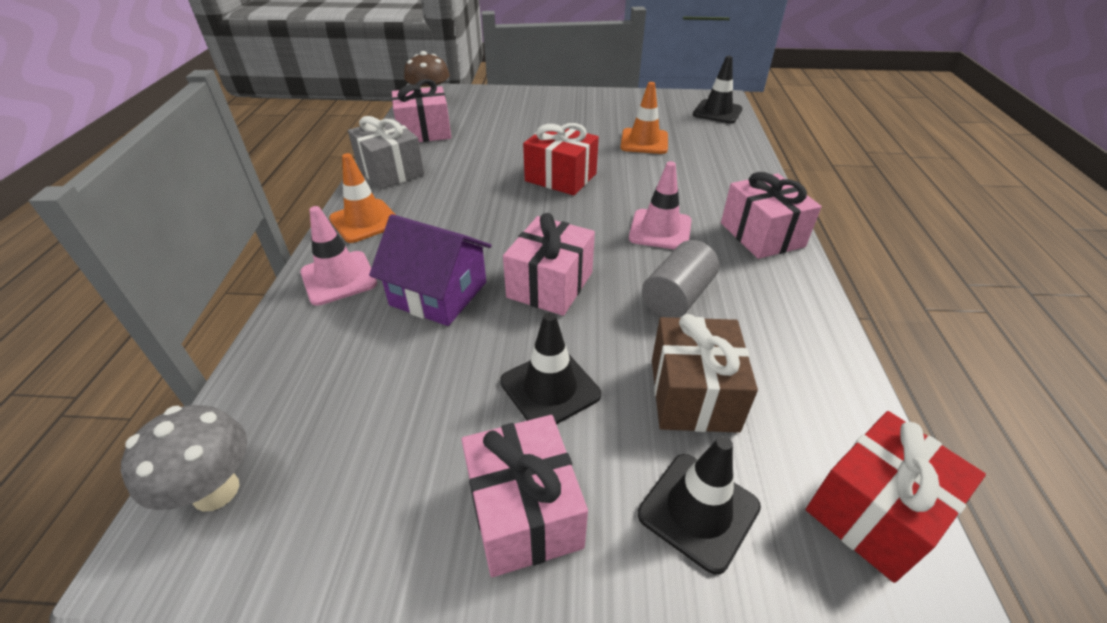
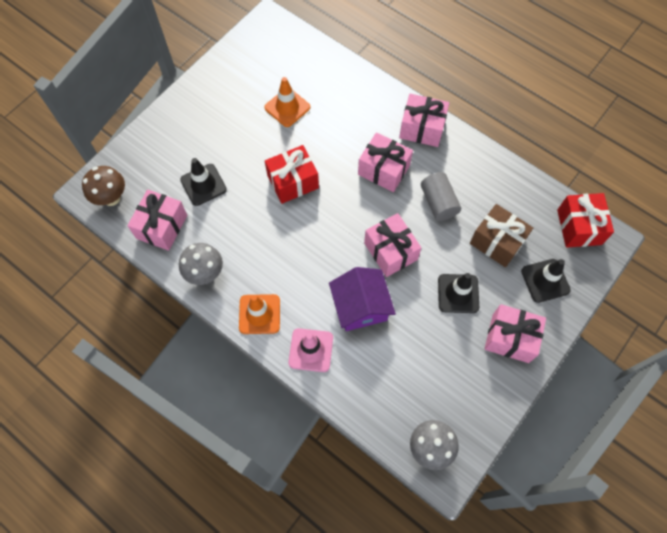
camera: 55 degrees left, 25 degrees up
(391, 171) = (205, 273): grey gift -> grey mushroom
(438, 293) = (360, 306): purple house -> purple house turned 75 degrees counterclockwise
(660, 230) = (383, 170): pink traffic cone -> pink gift
(717, 112) = (284, 38): black traffic cone -> black traffic cone (203, 185)

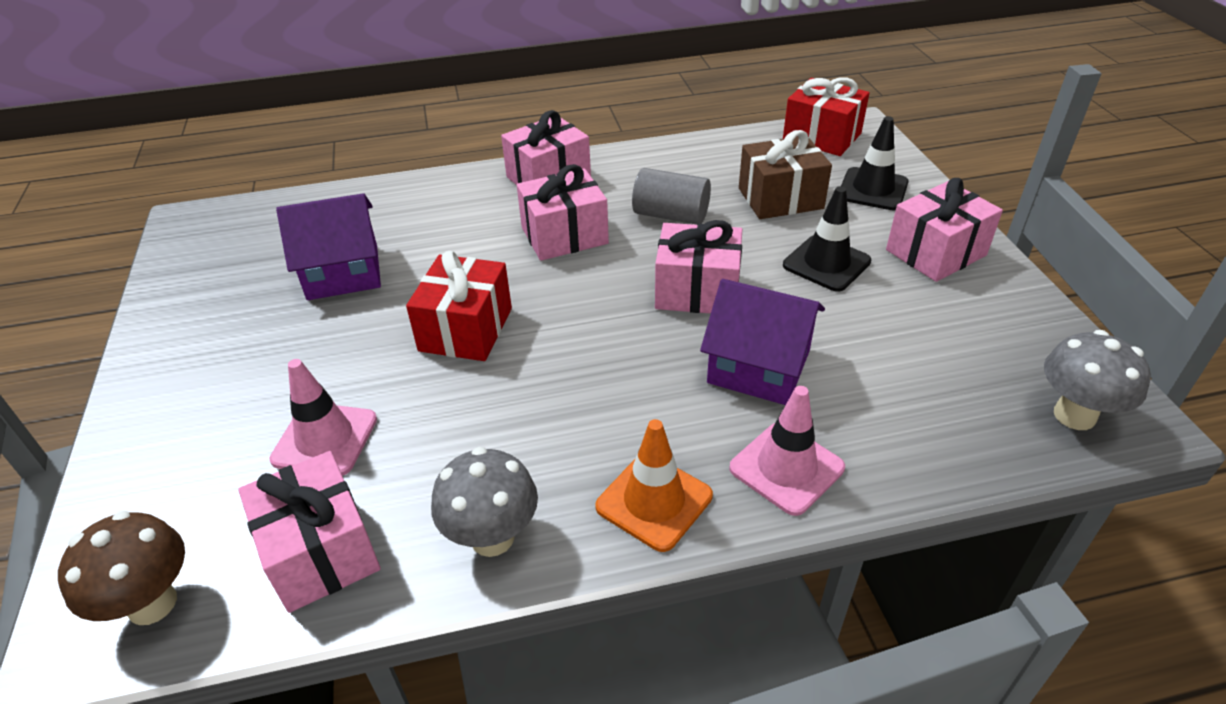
camera: 50 degrees left, 25 degrees down
(203, 185) = (325, 439): black traffic cone -> pink traffic cone
(287, 107) = (343, 272): orange traffic cone -> purple house

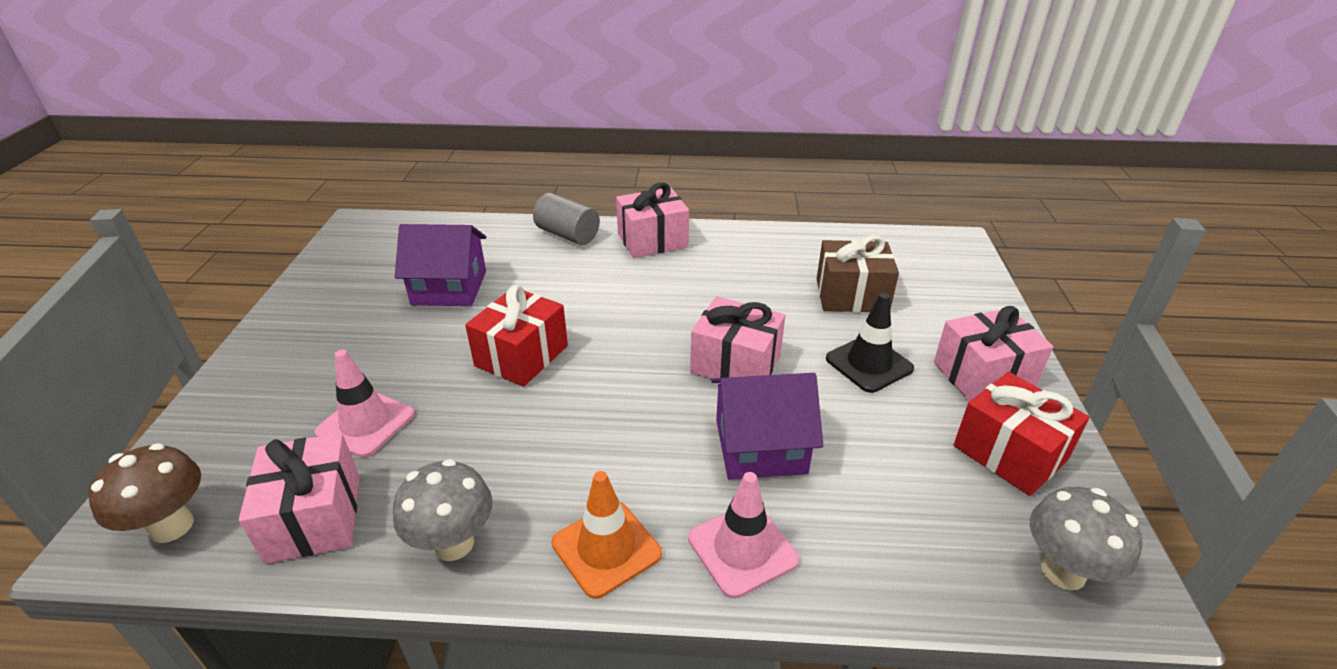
camera: 15 degrees right, 5 degrees down
(564, 235) = (642, 292): pink gift -> none
(671, 215) = (743, 292): grey cylinder -> grey cylinder (567, 235)
(758, 366) = (760, 446): purple house -> purple house turned 45 degrees counterclockwise
(821, 137) = (917, 246): red gift -> red gift (1009, 453)
(872, 189) = (945, 303): black traffic cone -> none

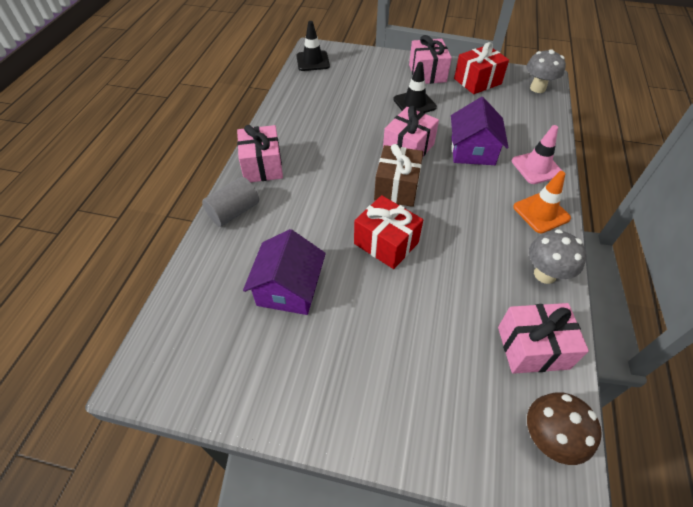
camera: 80 degrees left, 15 degrees up
(366, 423) = (448, 330): pink traffic cone -> none
(851, 295) = (354, 95): brown gift -> brown gift (397, 187)
(919, 246) = (313, 61): none -> black traffic cone

